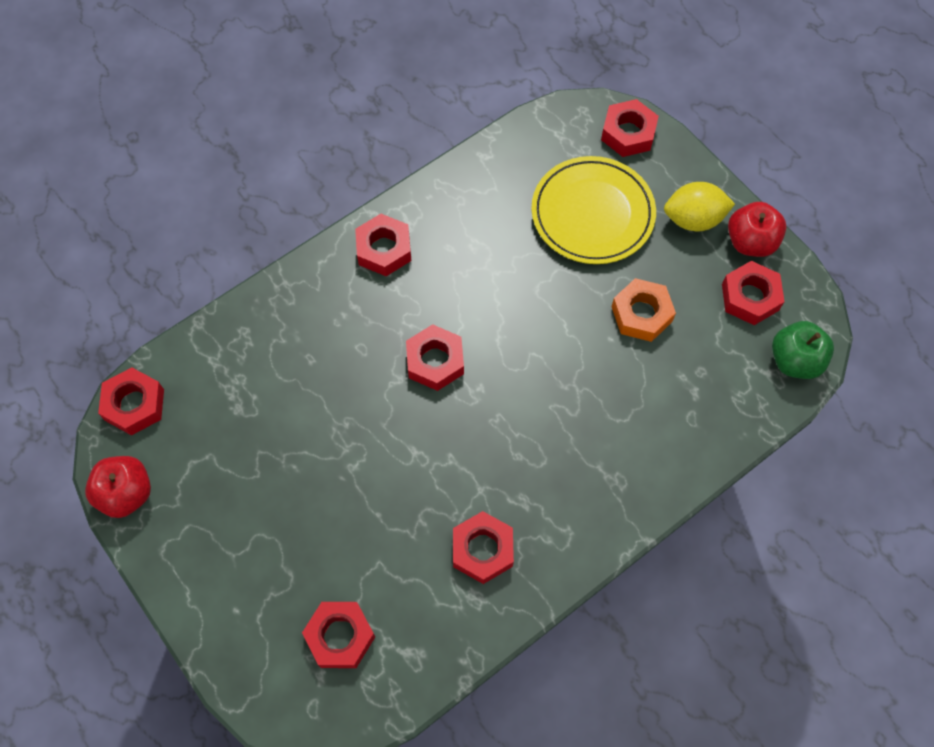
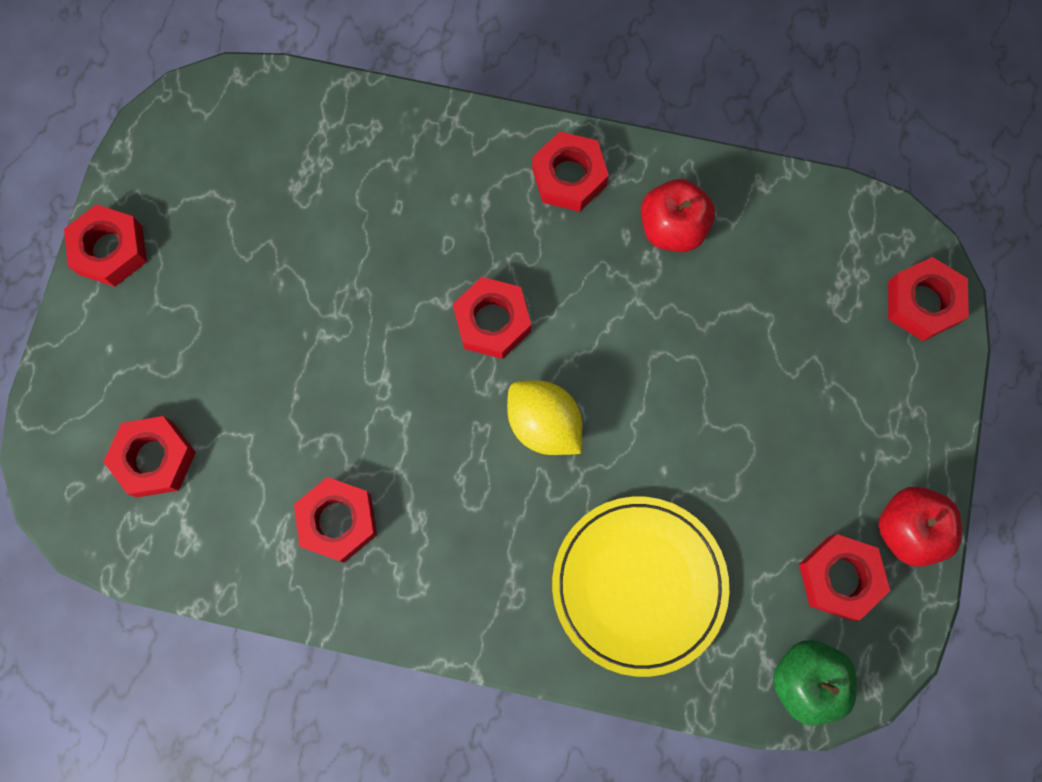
camera: 50 degrees right, 10 degrees up
(126, 493) = (140, 164): red apple -> red apple (672, 228)
(134, 405) = (226, 97): red nut -> red nut (110, 250)
(592, 214) = (791, 341): yellow plate -> yellow plate (639, 585)
(641, 314) = (719, 480): orange nut -> none
(693, 219) = (880, 449): yellow lemon -> yellow lemon (544, 424)

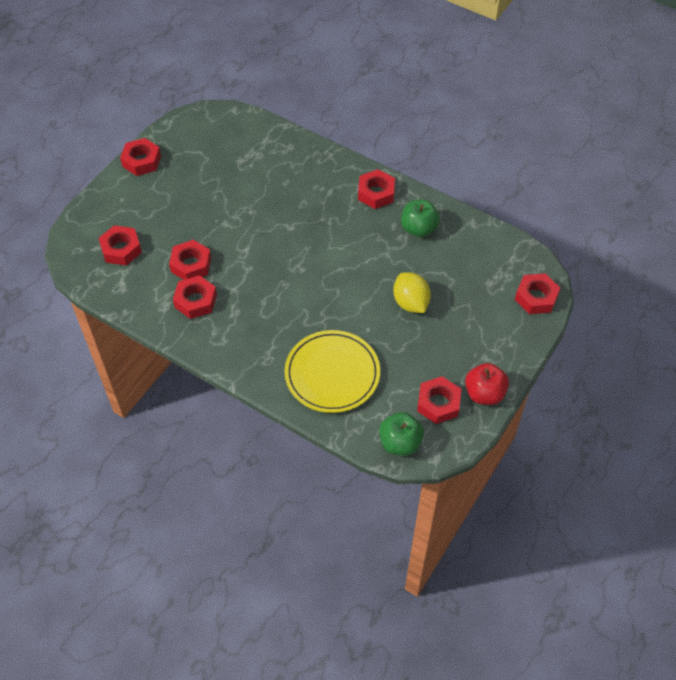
camera: 20 degrees right, 20 degrees down
(492, 321) = (310, 241): red nut -> red nut (191, 264)
(544, 424) = (315, 291): yellow lemon -> yellow lemon (410, 303)
(672, 228) = (418, 229): red apple -> green apple

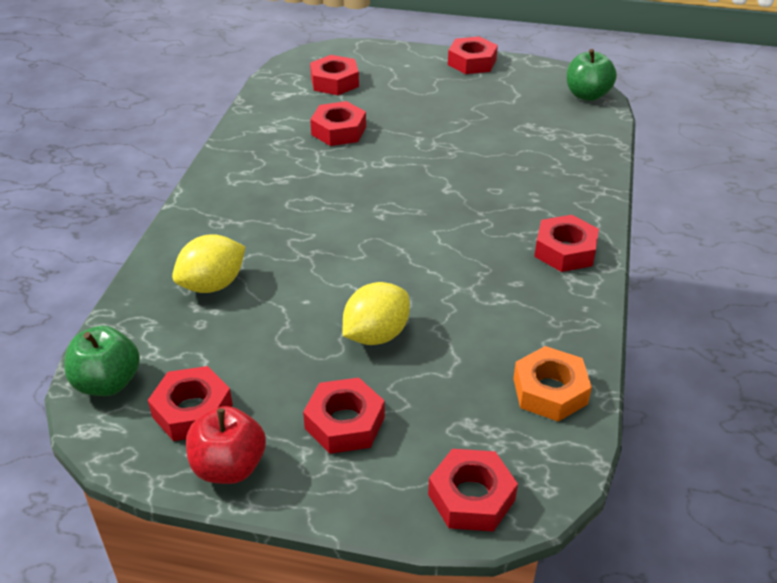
camera: 70 degrees right, 15 degrees down
(195, 301) = (285, 147): red nut -> red nut (344, 423)
(332, 374) = (212, 285): yellow plate -> yellow lemon
(418, 229) = (528, 310): green apple -> green apple (587, 95)
(480, 242) = (550, 391): none -> orange nut

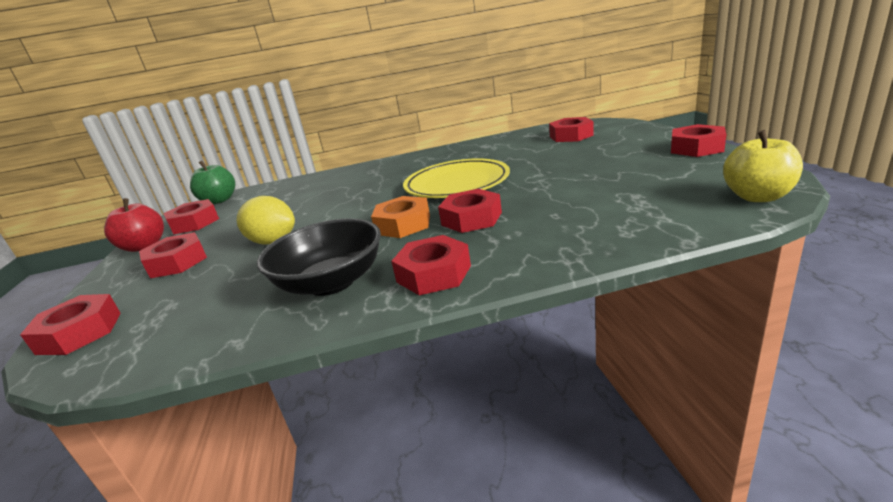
camera: 70 degrees right, 15 degrees down
(212, 285) = (310, 189): yellow lemon -> none
(339, 131) = (510, 156): red nut -> red nut (471, 219)
(374, 183) = (457, 184): none -> yellow plate
(526, 306) = (331, 282): none -> black bowl
(550, 391) = (207, 330): orange nut -> orange nut (403, 224)
(587, 95) = (757, 197): green apple -> yellow apple

